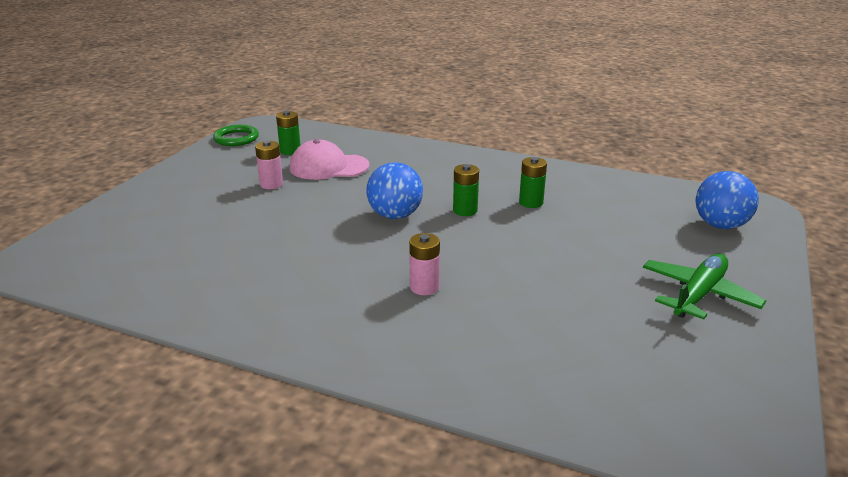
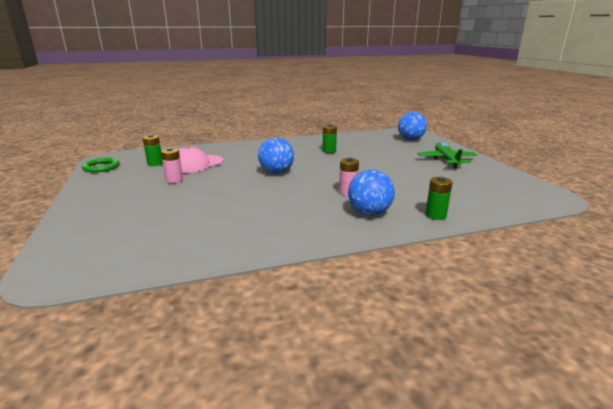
camera: 40 degrees left, 5 degrees down
(390, 333) = (369, 213): none -> blue ball
(465, 210) = (306, 161): green battery -> green battery (435, 215)

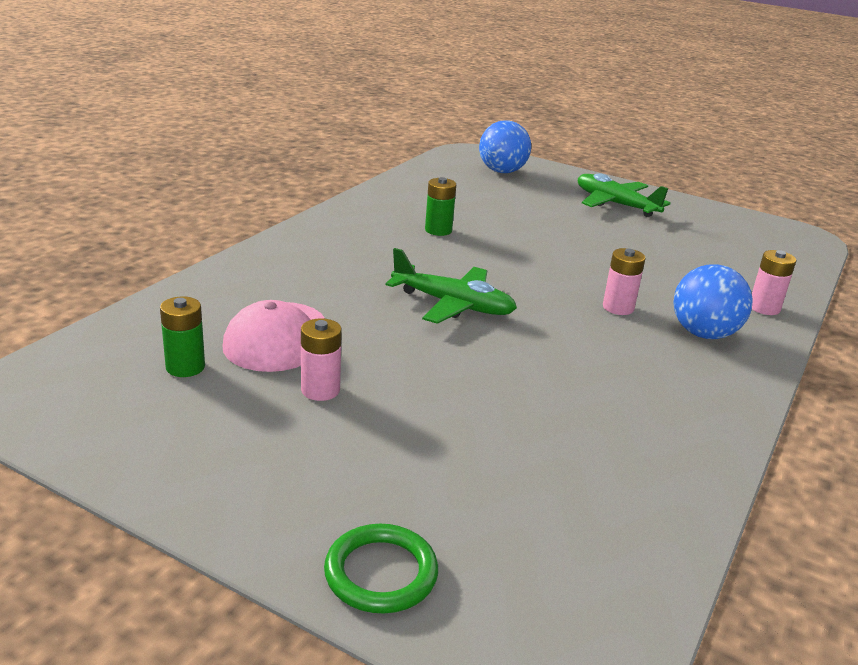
camera: 45 degrees left, 5 degrees up
(101, 167) = (73, 424): green ring -> green ring (381, 573)
(276, 172) = (453, 305): blue ball -> green plane
(435, 215) = (764, 308): green battery -> pink battery

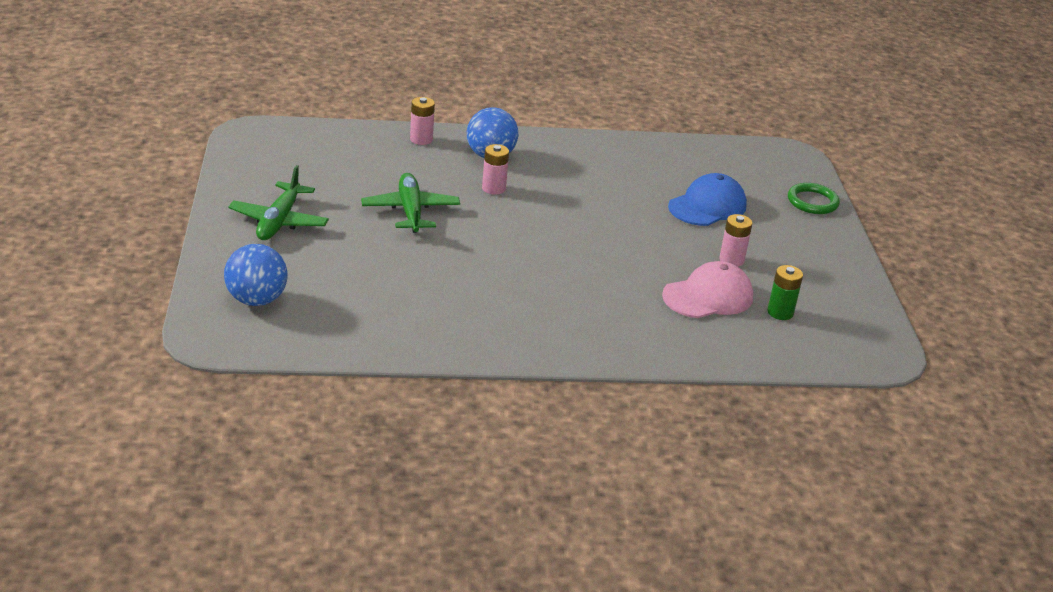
camera: 125 degrees left, 5 degrees up
(438, 230) = (459, 290): green battery -> none
(453, 305) = (576, 247): green plane -> green plane (410, 211)
(463, 440) = (707, 206): none -> blue cap

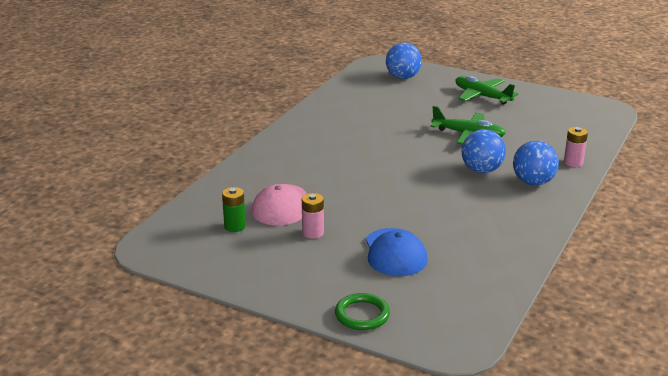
camera: 125 degrees right, 5 degrees down
(493, 188) = (481, 170): pink battery -> blue ball

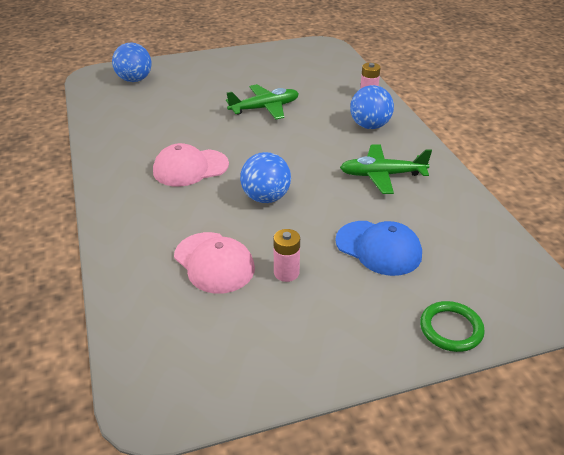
camera: 45 degrees left, 10 degrees up
(235, 226) = (205, 315): green battery -> none
(350, 149) = (190, 168): none -> pink cap
(481, 170) = (321, 134): blue ball -> blue ball (266, 198)
(482, 96) = (224, 71): green plane -> green plane (382, 175)

